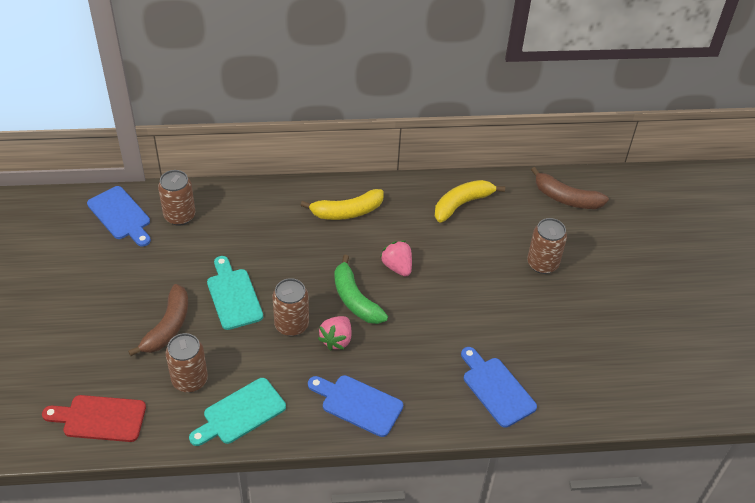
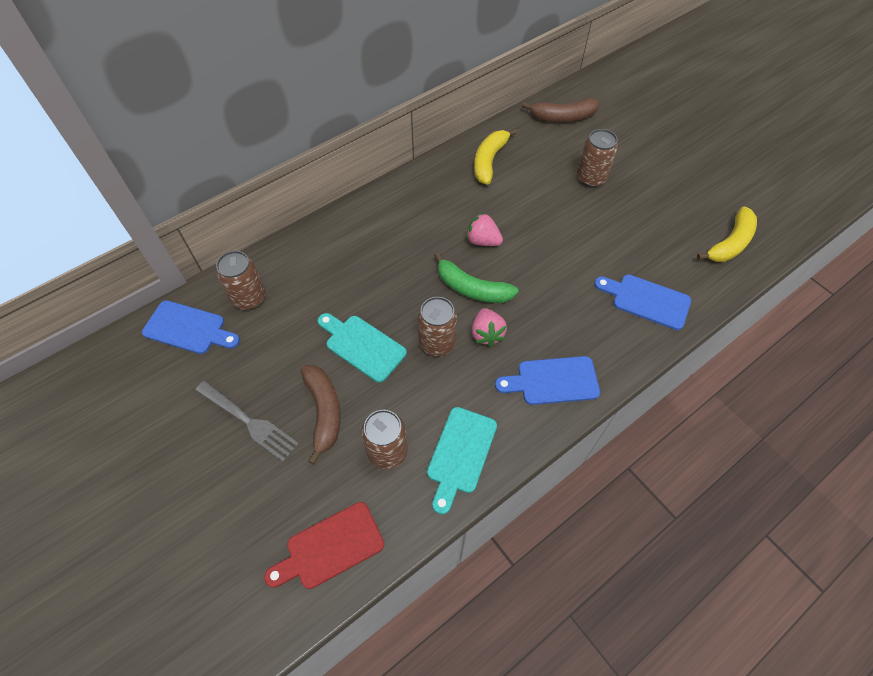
camera: 30 degrees left, 10 degrees up
(111, 303) = (248, 421): none -> grey fork
(347, 212) = (401, 215): yellow banana -> yellow banana (730, 243)

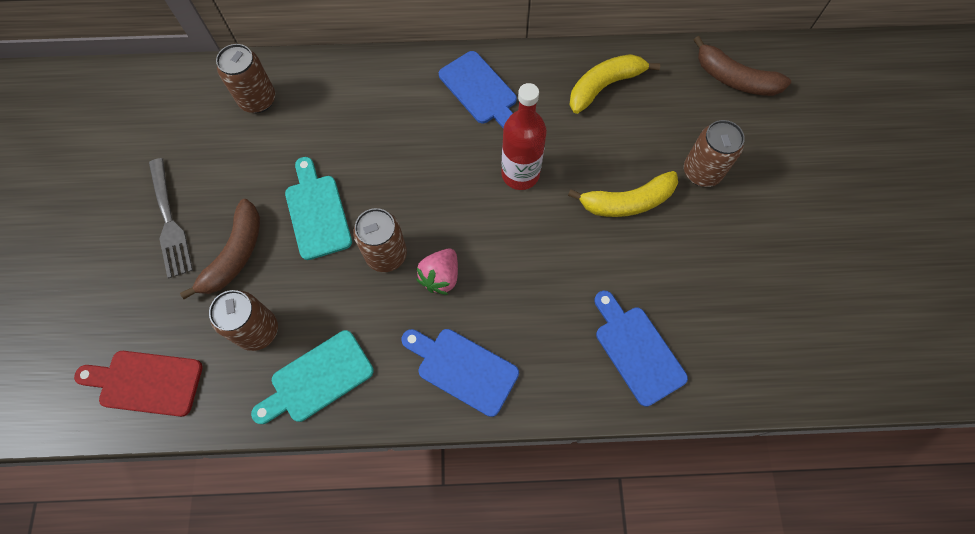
camera: 35 degrees right, 10 degrees up
(188, 328) = (187, 98): blue cutting board -> blue cutting board (480, 91)
(472, 288) = (466, 219): green banana -> none
(482, 241) = (520, 174): pink strawberry -> red bottle
(730, 243) = (797, 348): yellow banana -> yellow banana (627, 202)

